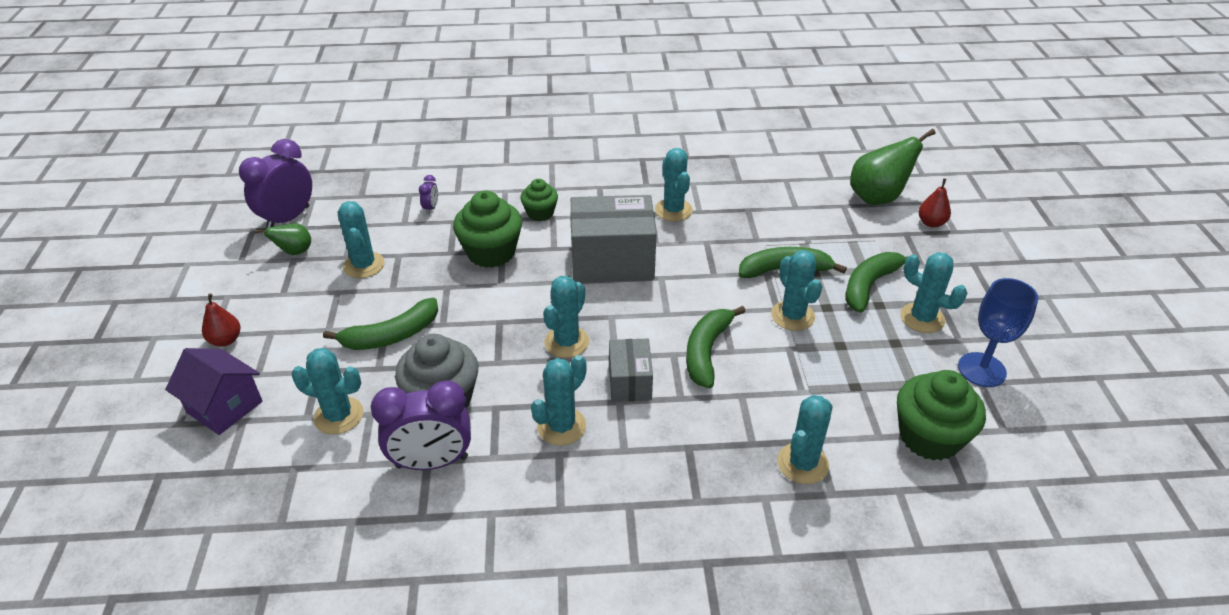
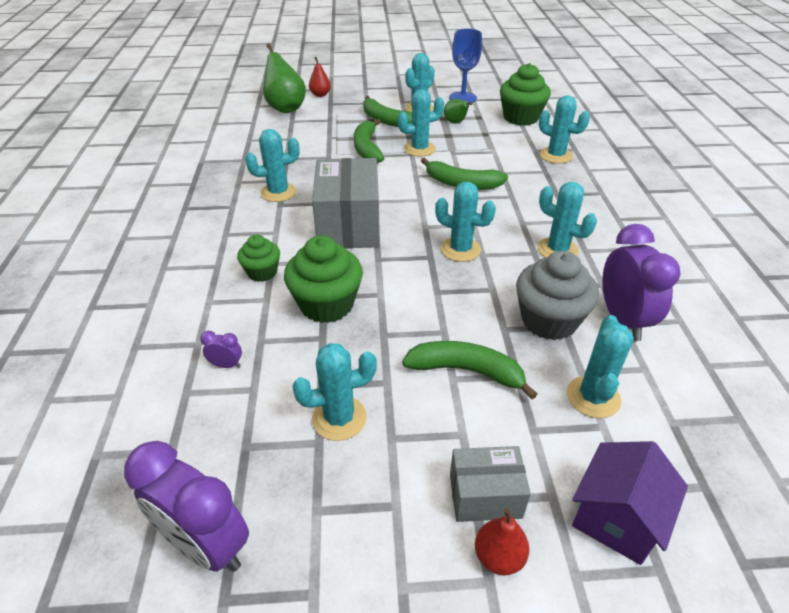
camera: 90 degrees left, 0 degrees up
(294, 252) = (299, 513): green pear -> green pear (456, 123)
(391, 335) = (466, 371): green banana -> green banana turned 45 degrees counterclockwise
(629, 382) = (501, 217): grey box -> grey box (485, 496)

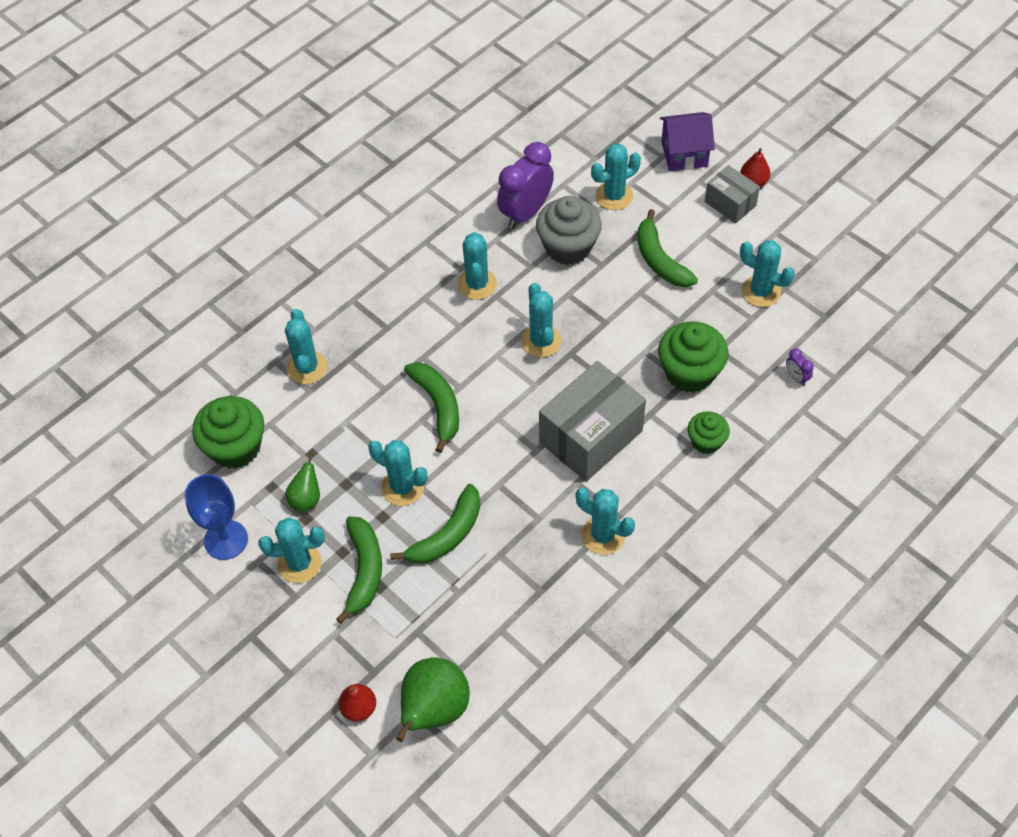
camera: 130 degrees left, 15 degrees up
(206, 545) = (879, 284): purple clock -> none

